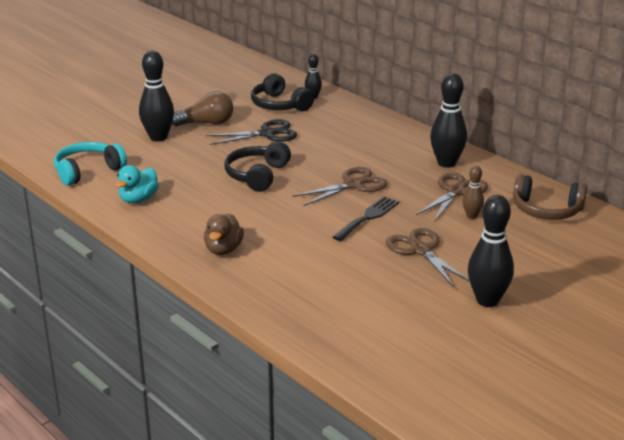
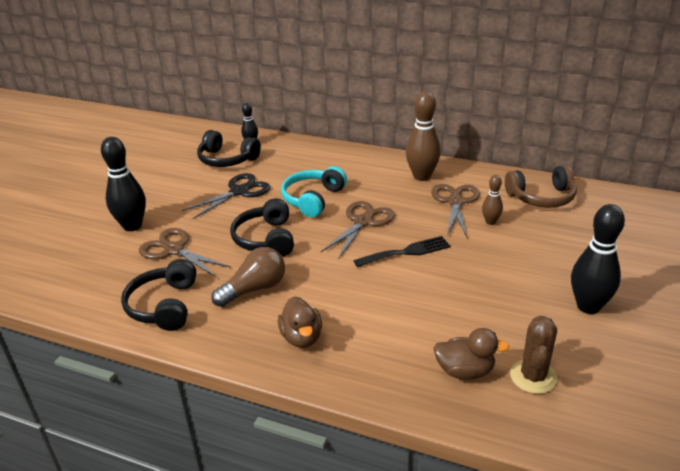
camera: 25 degrees left, 5 degrees up
(87, 171) = (81, 288): turquoise headphones -> turquoise headphones (313, 199)
(138, 199) = (164, 306): turquoise duck -> black headphones
(206, 123) = (171, 197): brown light bulb -> brown light bulb (254, 289)
(329, 308) = (465, 371): none -> brown duck
(368, 217) = (406, 252): black fork -> black fork turned 60 degrees clockwise
(381, 329) = (533, 377): none -> brown cactus
(420, 250) = (483, 272): brown scissors -> brown scissors (174, 250)
(446, 163) = (422, 176): black bowling pin -> brown bowling pin

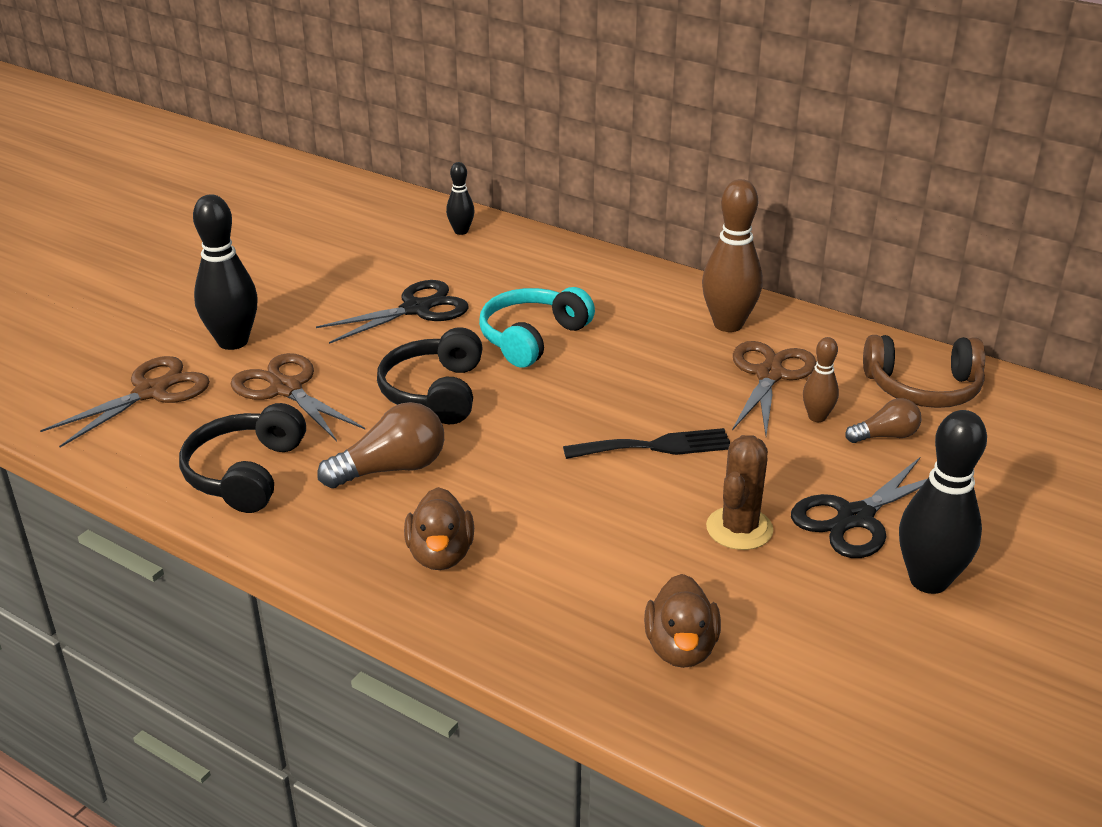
camera: 10 degrees right, 0 degrees up
(227, 159) = (413, 253): black headphones -> none
(363, 222) = (602, 386): brown scissors -> brown scissors (151, 392)
(465, 371) = (681, 648): brown duck -> brown duck turned 75 degrees clockwise
(532, 227) = (885, 436): none -> brown light bulb
(533, 276) = (854, 518): none -> black scissors
(533, 377) = (789, 675): brown cactus -> brown cactus (739, 529)

